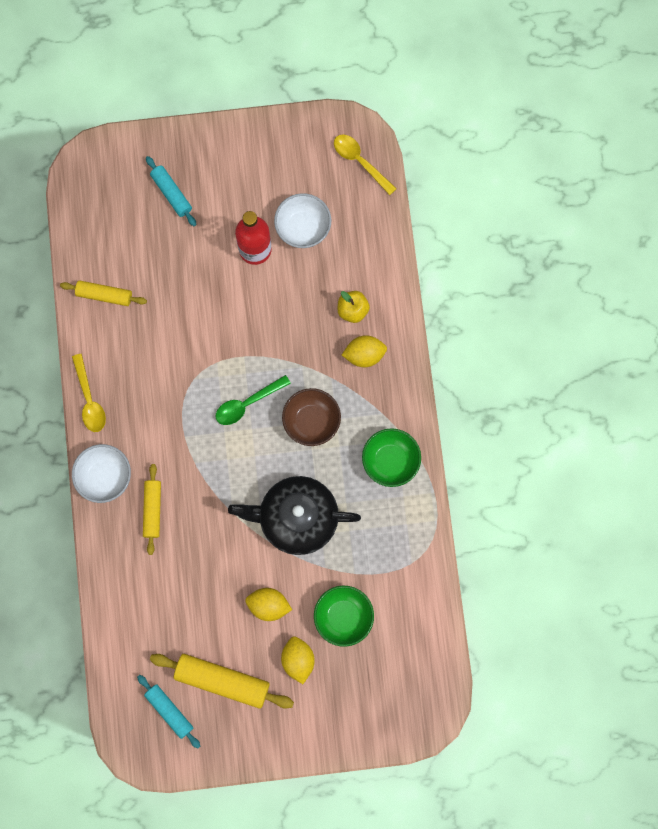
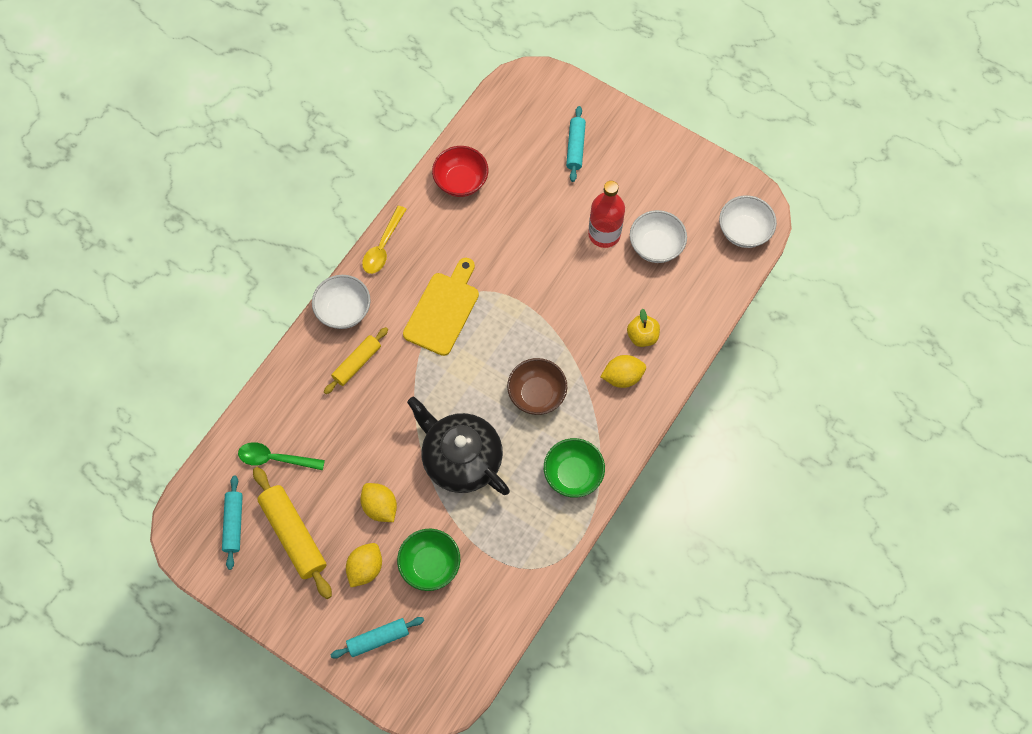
camera: 40 degrees right, 10 degrees down
(104, 295) = (461, 181): yellow rolling pin -> red bowl
(182, 412) = (443, 310): none -> yellow cutting board
(247, 403) = (498, 342): green spoon -> green spoon (275, 458)
(353, 702) = (378, 639): none -> turquoise rolling pin
(360, 162) = (744, 231): yellow spoon -> white bowl
(364, 355) = (622, 377): yellow lemon -> yellow lemon turned 45 degrees counterclockwise

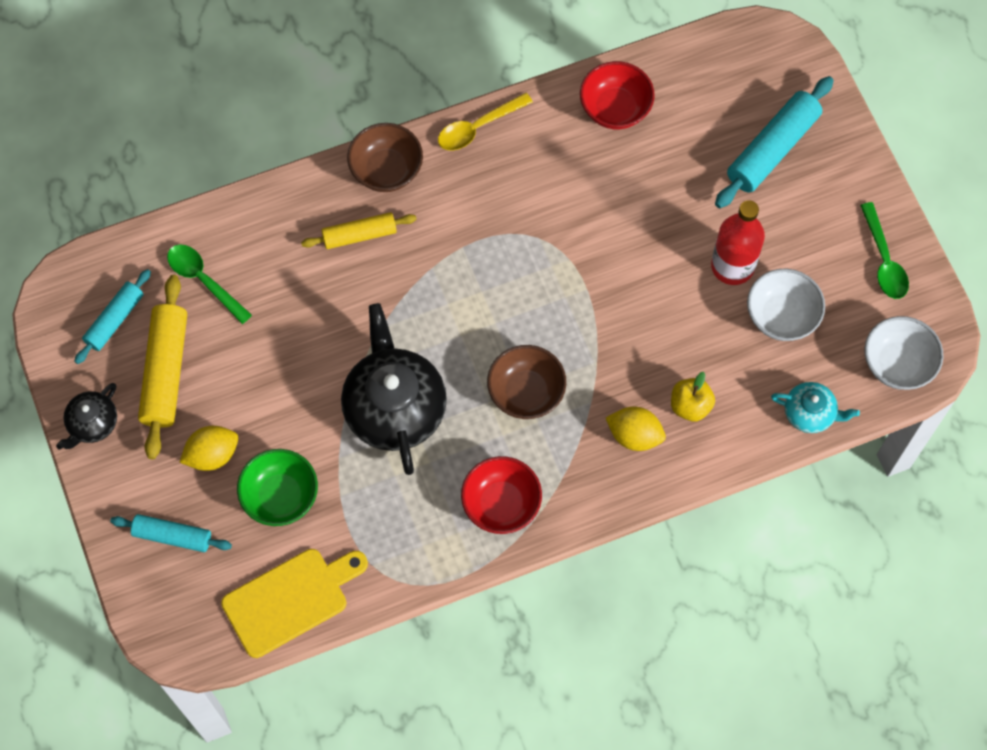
camera: 35 degrees right, 0 degrees up
(269, 602) = (92, 423): none -> black teapot
(344, 310) = (386, 170): white bowl -> brown bowl
(380, 506) = (273, 401): yellow lemon -> none
(443, 310) = (492, 237): yellow cutting board -> yellow cutting board (291, 599)
(573, 474) = (501, 504): green bowl -> red bowl
(575, 147) = (772, 149): turquoise rolling pin -> turquoise rolling pin, size x1.61
(690, 173) = (884, 260): none -> green spoon
(715, 294) = (810, 413): none -> turquoise teapot

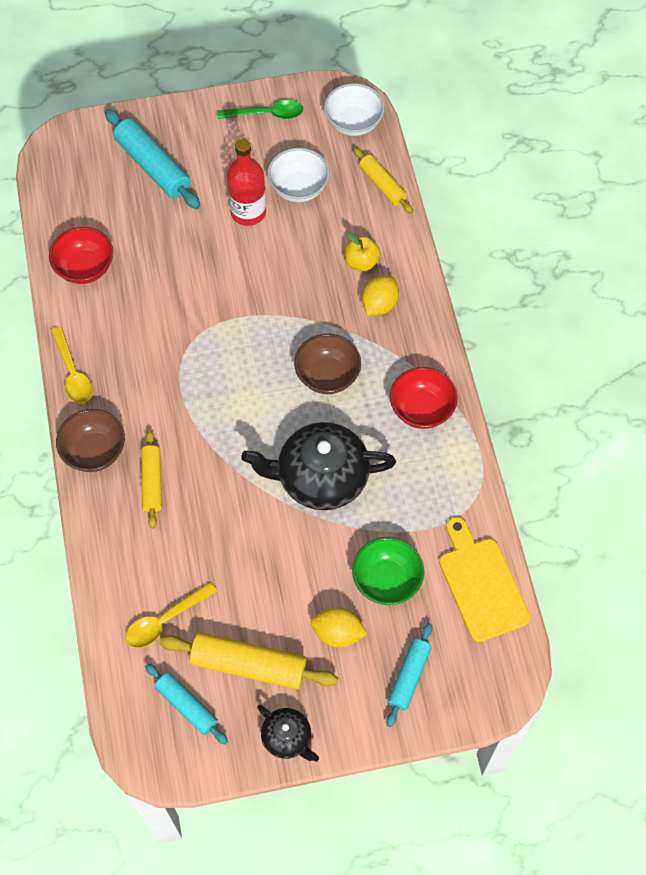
camera: 80 degrees left, 5 degrees down
(204, 280) = (165, 620): green spoon -> yellow spoon
(212, 455) = (338, 633): yellow lemon -> yellow lemon turned 60 degrees counterclockwise
(810, 413) = (382, 185): turquoise teapot -> yellow rolling pin

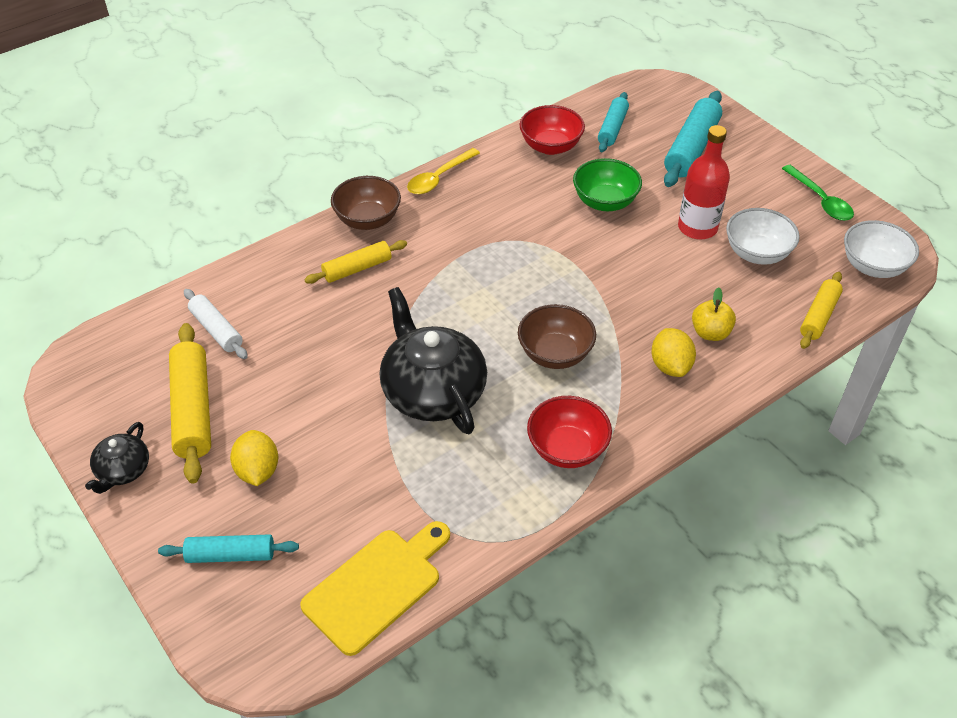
camera: 65 degrees right, 15 degrees down
(165, 620) = (216, 330): yellow spoon -> white rolling pin
(187, 706) = (132, 378): turquoise rolling pin -> turquoise rolling pin (612, 128)
(379, 304) = (670, 366): yellow lemon -> yellow lemon turned 75 degrees clockwise
(386, 580) = (339, 492): green bowl -> green bowl (605, 202)

